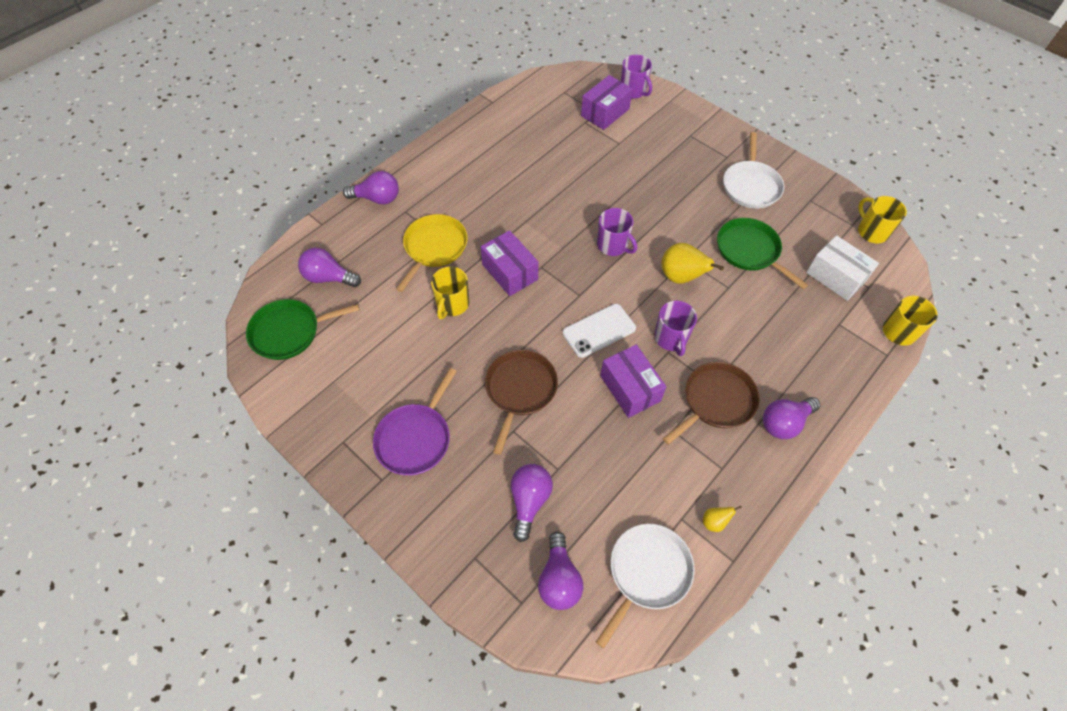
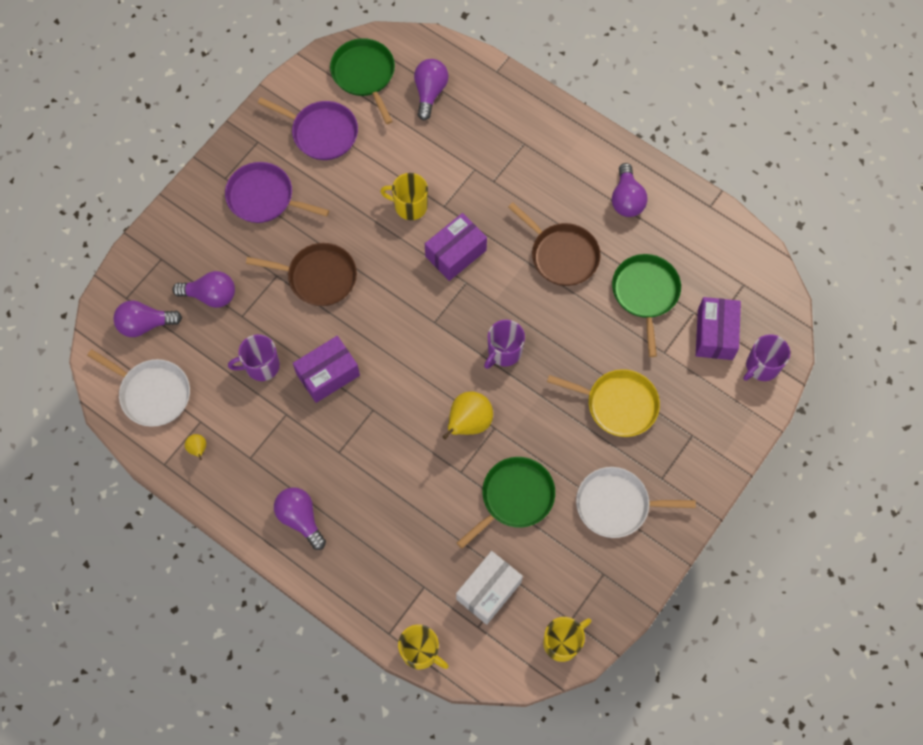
camera: 85 degrees right, 10 degrees up
(348, 376) = (321, 132): none -> purple pan
(377, 198) = (538, 114): purple light bulb -> purple light bulb (626, 199)
(434, 248) = (478, 178): yellow pan -> yellow pan (618, 404)
(565, 148) = (645, 293): none -> green pan
(599, 331) = (391, 343): white phone -> none
(605, 112) = (715, 334): purple box -> purple box turned 60 degrees clockwise
(671, 338) = (389, 412): purple mug -> purple mug (261, 366)
(716, 401) = (319, 454): brown pan -> brown pan (561, 255)

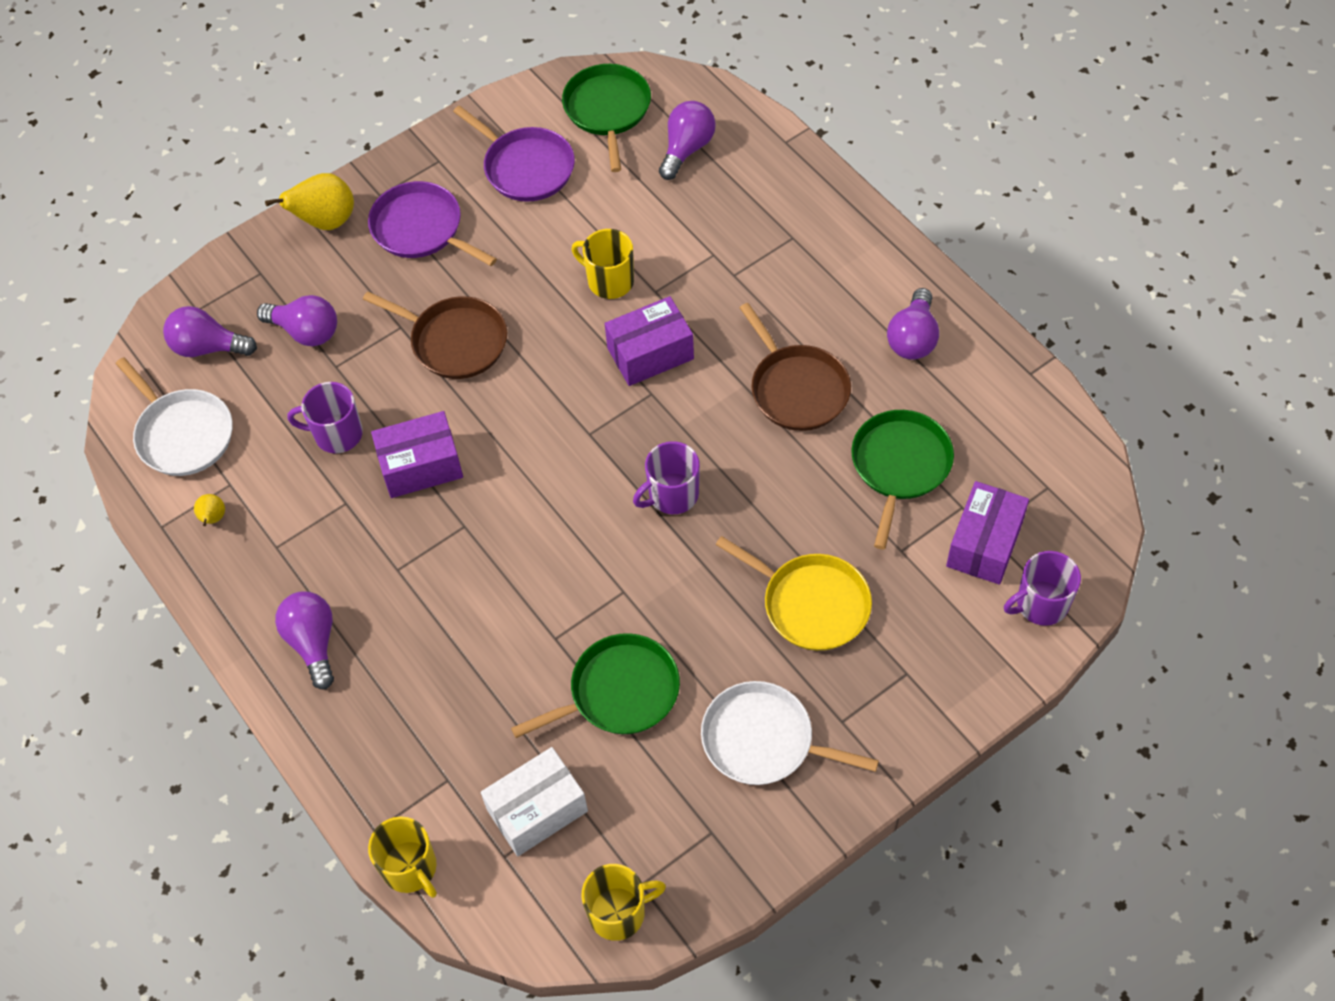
camera: 20 degrees right, 10 degrees down
(468, 423) = (590, 576): yellow pear -> yellow pear (325, 222)

